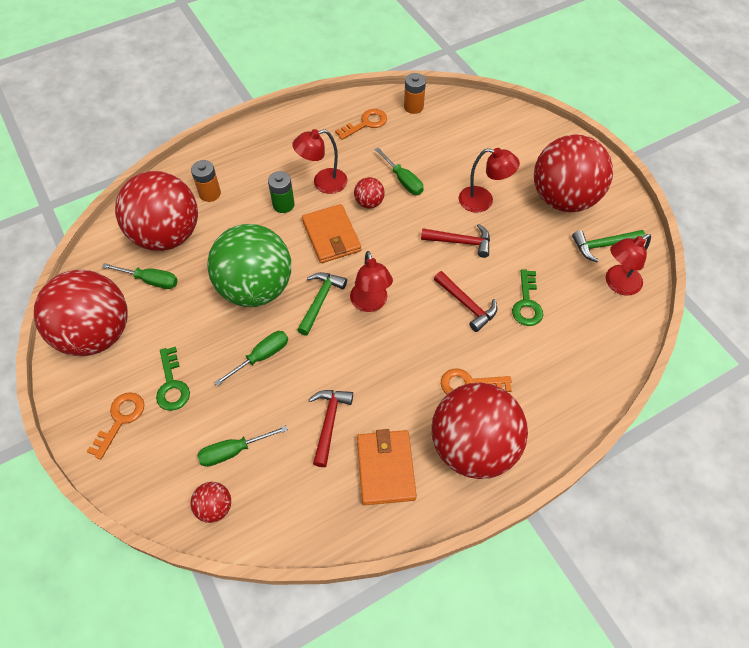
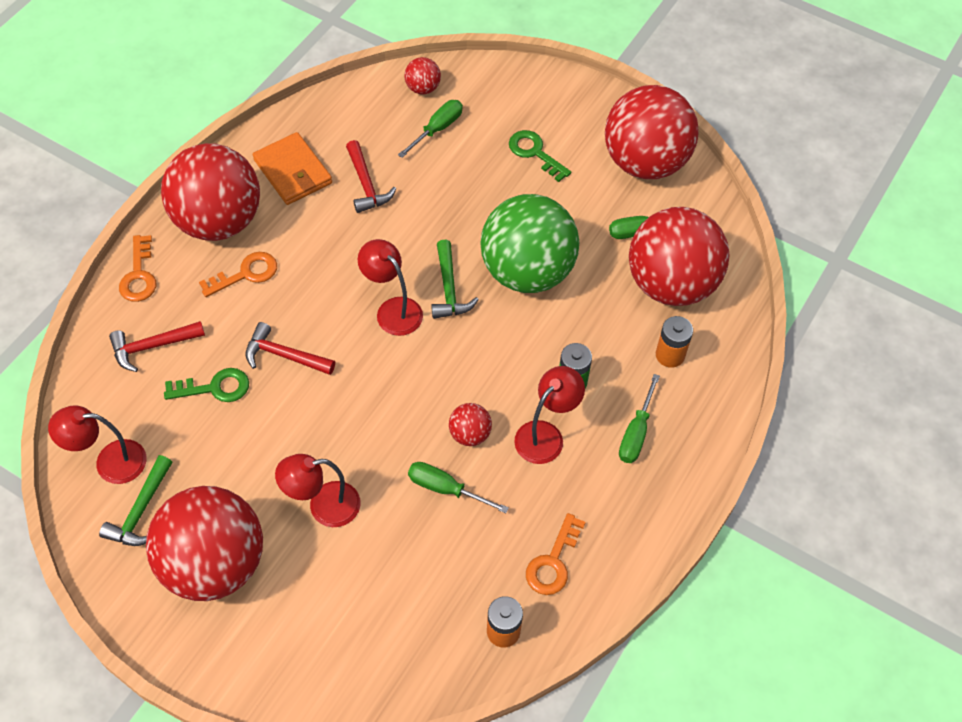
camera: 150 degrees right, 0 degrees up
(120, 419) = (555, 110): orange key -> orange key (139, 275)
(261, 356) = (470, 210): green screwdriver -> green screwdriver (636, 433)
(331, 236) = (487, 367): orange wallet -> none
(461, 242) = (326, 431): red hammer -> red hammer (152, 346)
(527, 303) = (215, 388): green key -> green key turned 105 degrees clockwise
(603, 245) = (141, 511): green hammer -> green hammer turned 150 degrees clockwise
(617, 284) = (110, 462): red lamp -> red lamp turned 120 degrees counterclockwise

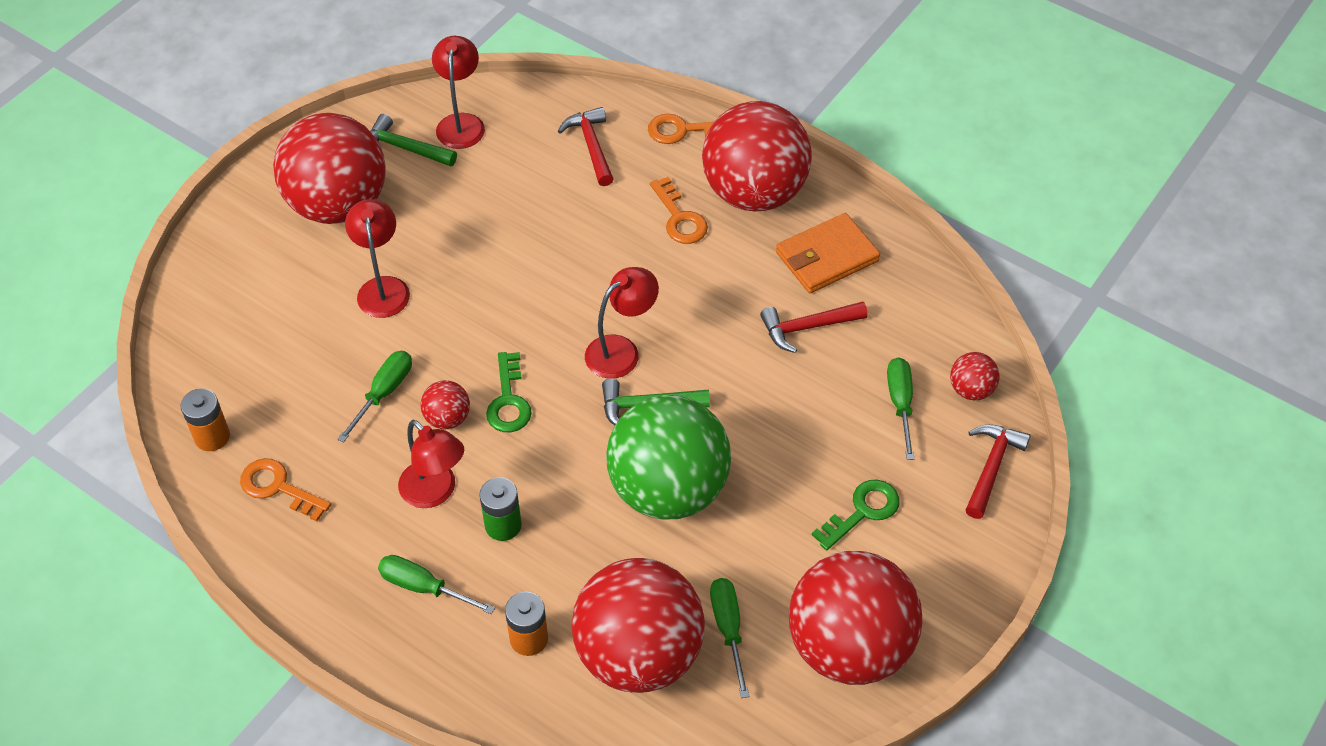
camera: 95 degrees right, 5 degrees down
(215, 388) = (535, 197): green key -> green key (508, 401)
(284, 355) = (569, 253): red hammer -> red hammer (991, 467)
(437, 129) = (900, 403): green screwdriver -> green screwdriver turned 135 degrees counterclockwise

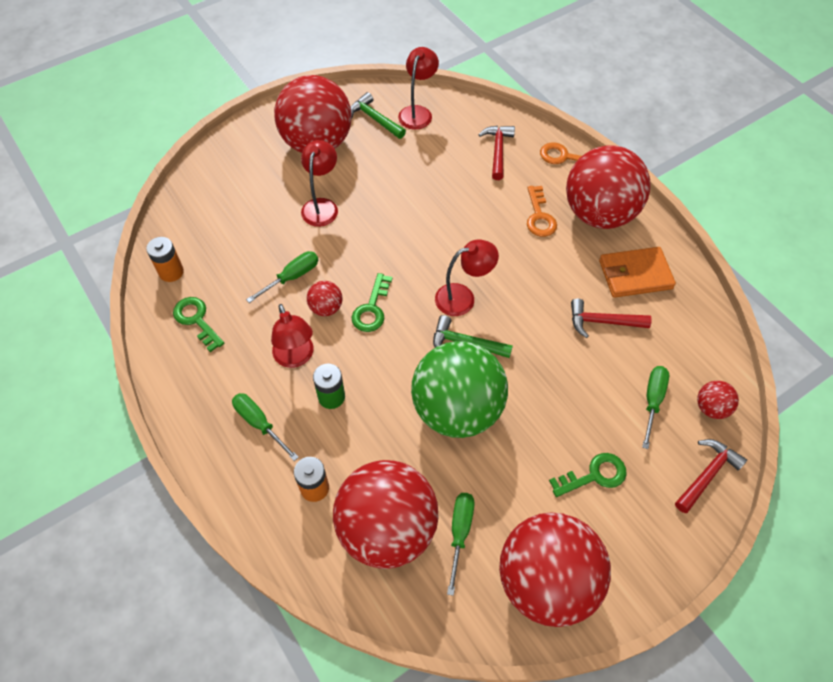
camera: 20 degrees right, 5 degrees up
(278, 487) = (196, 320): orange key -> green key

